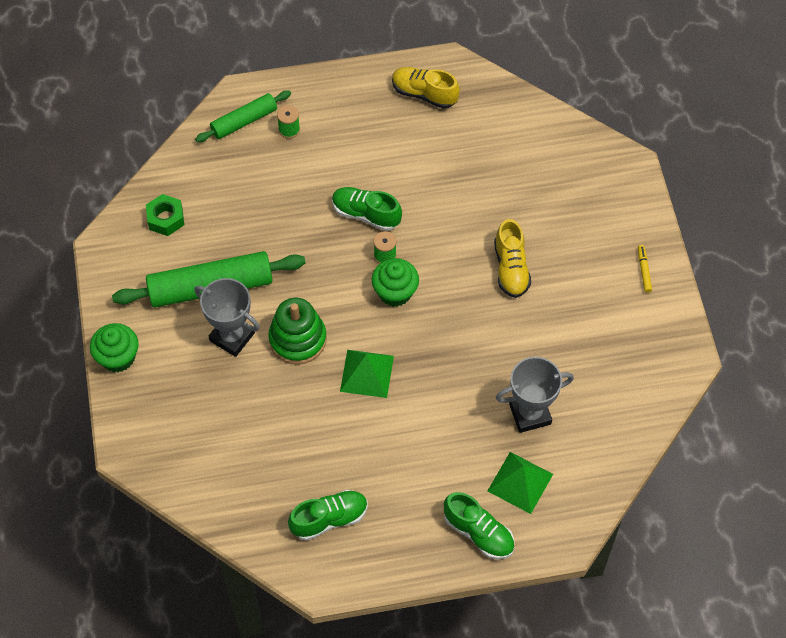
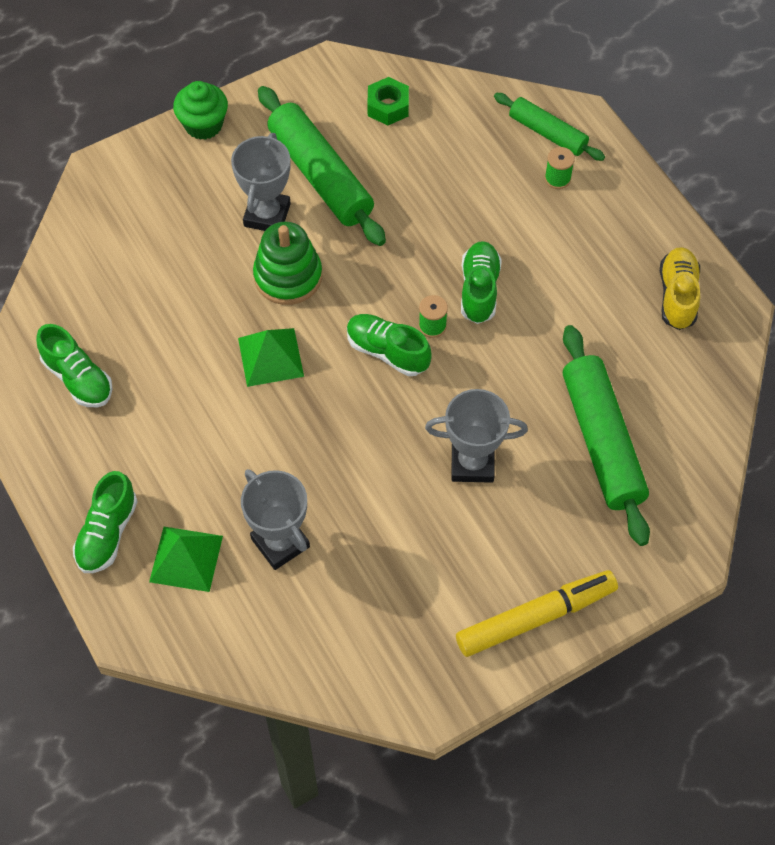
camera: 70 degrees right, 0 degrees up
(395, 292) = (387, 352): green cupcake -> green shoe
(511, 268) = (472, 463): yellow shoe -> grey trophy
(524, 182) = (602, 441): none -> green rolling pin
(643, 270) = (535, 617): yellow marker -> yellow marker, size x2.42

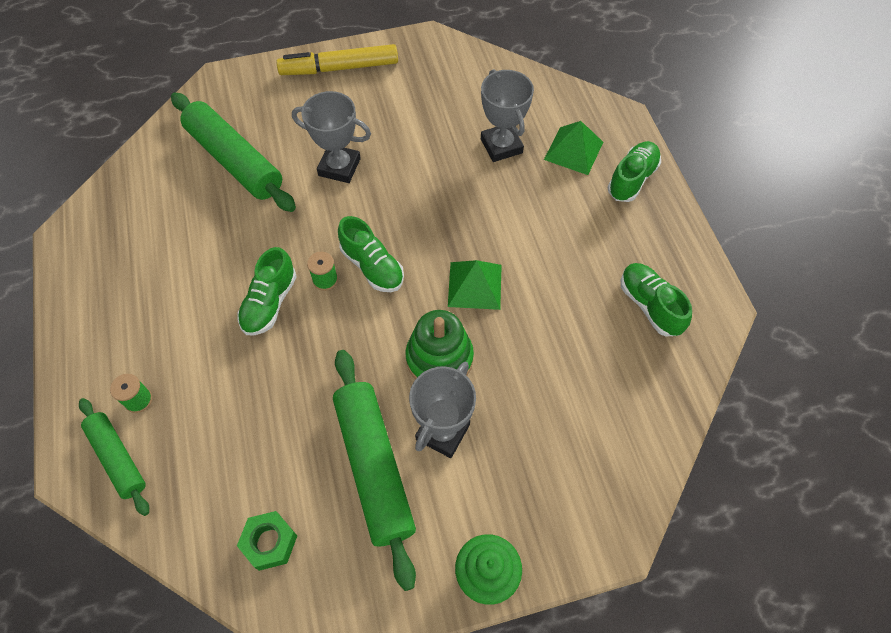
camera: 165 degrees left, 0 degrees up
(602, 441) = (234, 161): green rolling pin -> green rolling pin turned 45 degrees counterclockwise
(677, 296) = (104, 257): yellow shoe -> none

